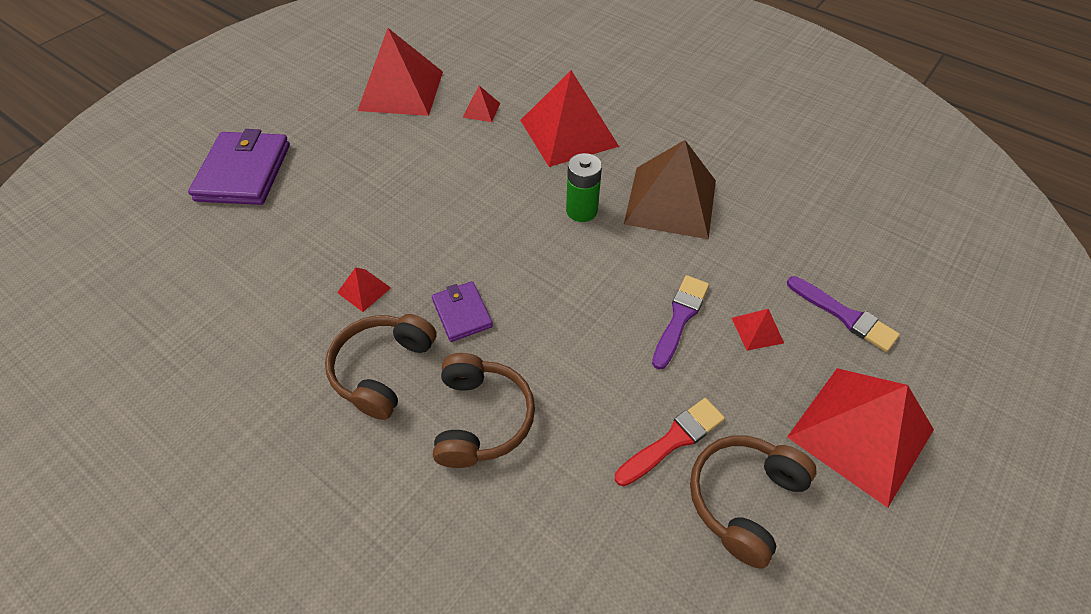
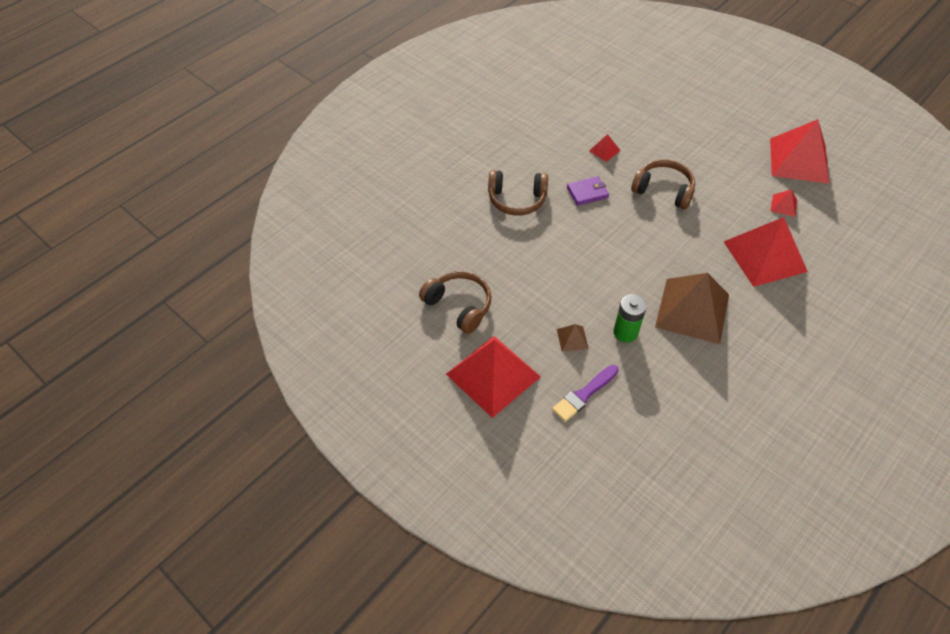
camera: 95 degrees right, 0 degrees up
(244, 172) = (699, 92): purple wallet -> none
(382, 369) = (549, 160): brown headphones -> brown headphones (663, 190)
(581, 211) = (678, 256): green battery -> green battery (625, 332)
(673, 440) = (496, 280): red brush -> none
(680, 318) = (583, 298): purple brush -> none
(757, 330) = (572, 339): red pyramid -> brown pyramid

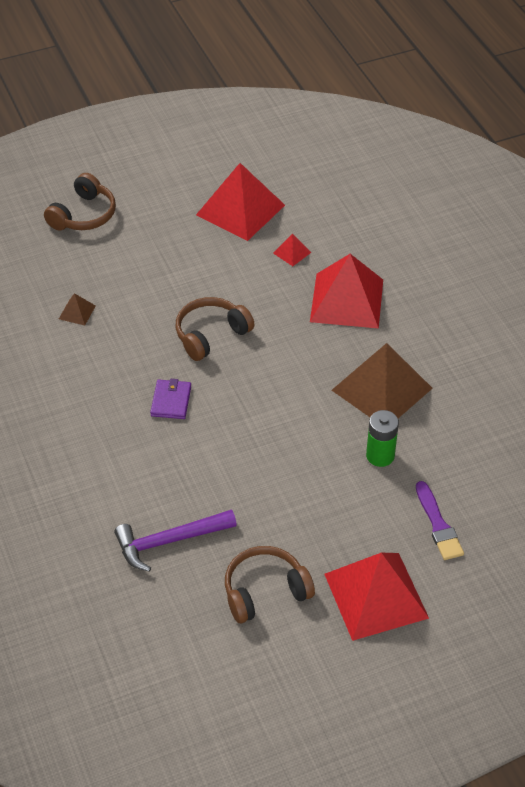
camera: 65 degrees left, 5 degrees down
(469, 238) = (169, 541): none -> purple hammer
(517, 200) = (139, 471): brown headphones -> brown headphones (84, 215)
(572, 339) = (365, 504): brown pyramid -> brown pyramid (77, 312)
(604, 150) = (117, 357): red pyramid -> none

